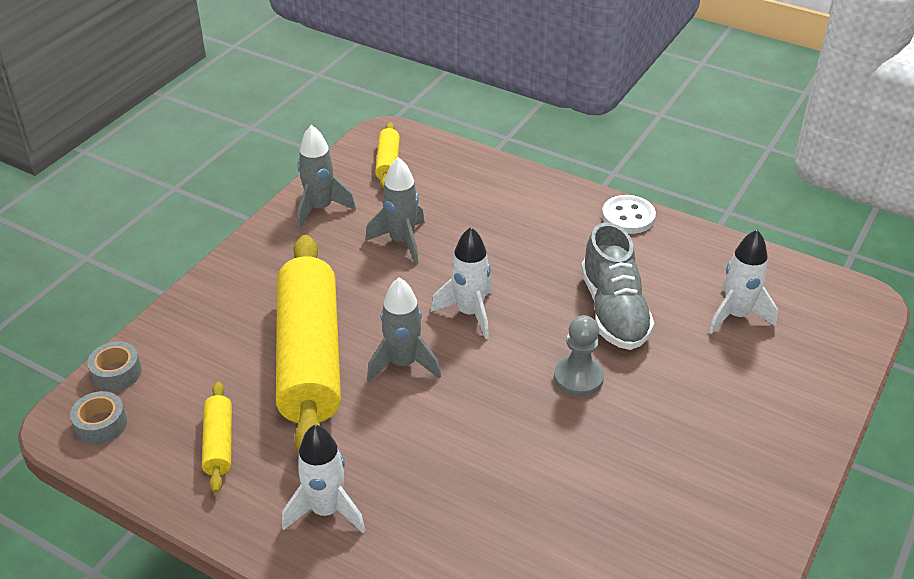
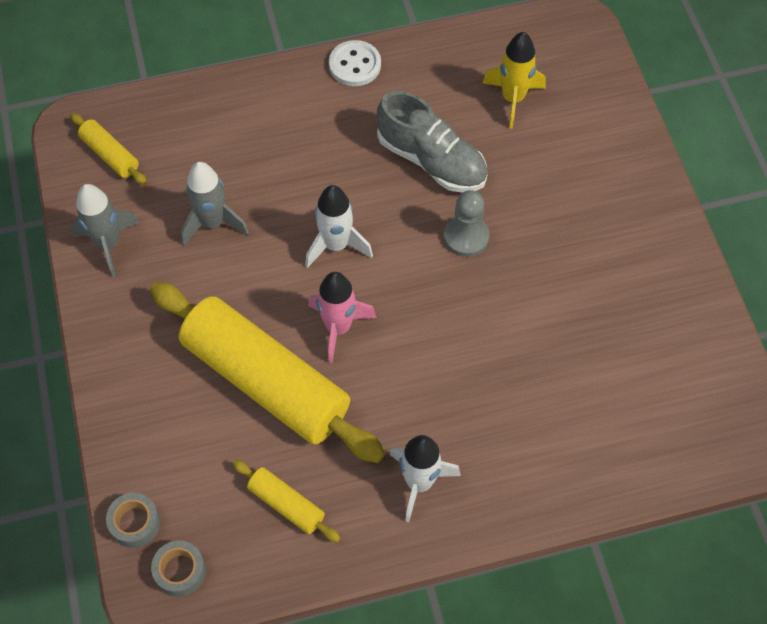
camera: 45 degrees left, 20 degrees up
(403, 364) = (338, 327): grey rocket -> pink rocket
(736, 315) = (512, 99): white rocket -> yellow rocket

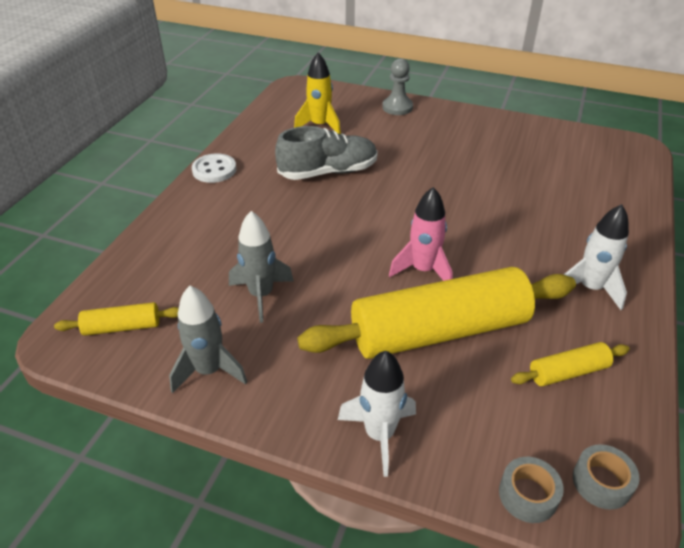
camera: 55 degrees left, 20 degrees down
(336, 245) = (350, 240): white rocket -> white rocket (379, 435)
(466, 237) = (402, 183): grey pawn -> grey pawn (397, 107)

